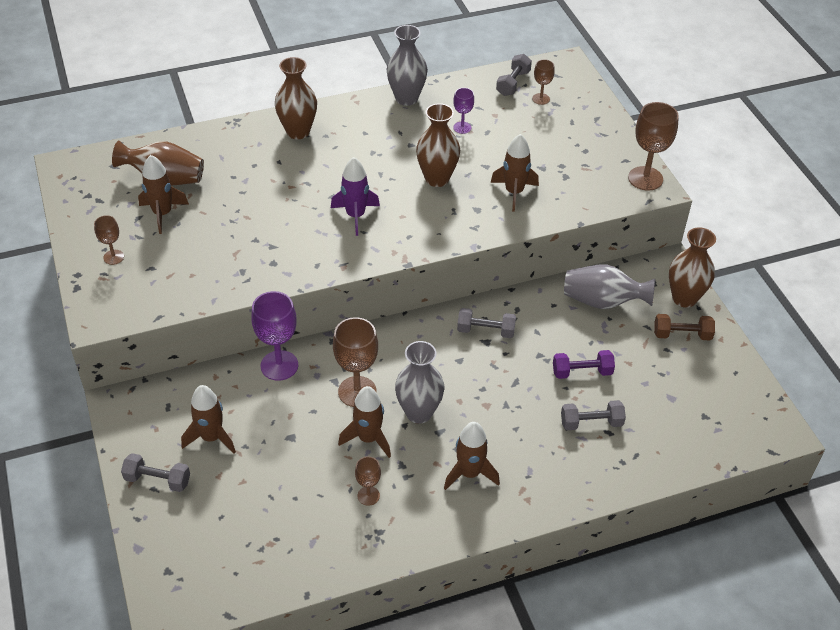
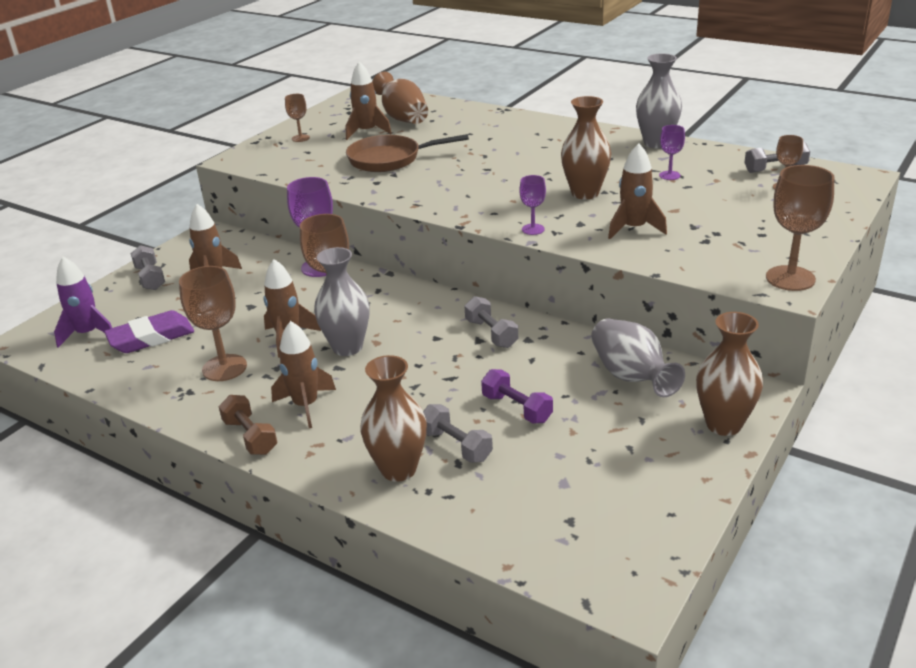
camera: 55 degrees right, 15 degrees down
(239, 232) = (389, 159): none -> brown pan
(268, 522) = (151, 338): none -> purple eraser
(298, 132) = (534, 129): brown vase -> brown vase (398, 469)
(355, 216) = (480, 185): purple rocket -> purple rocket (88, 334)
(368, 496) = (224, 368): brown goblet -> brown goblet, size x1.84
(457, 234) = (533, 229): none -> purple goblet
(682, 335) = (667, 448): brown dumbbell -> brown dumbbell (250, 437)

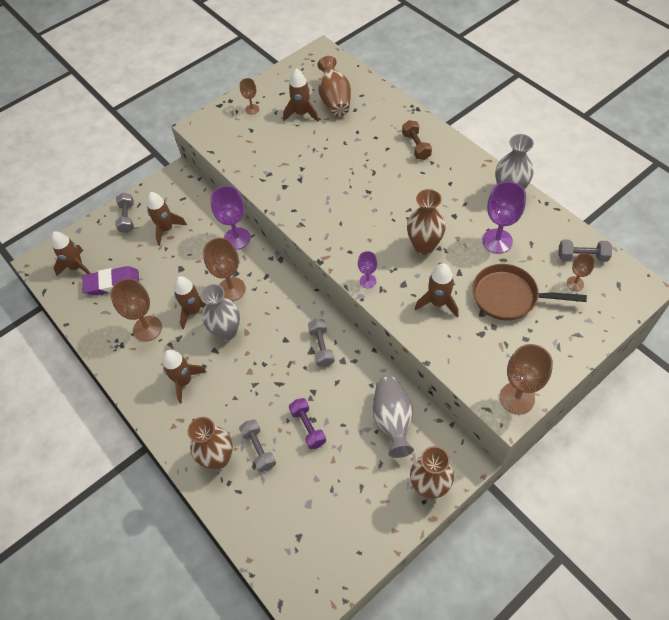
camera: 20 degrees right, 25 degrees up
(88, 334) = (77, 267): purple rocket -> brown rocket
(250, 437) = (144, 399): brown dumbbell -> brown dumbbell (416, 146)
(389, 159) = (304, 157): brown pan -> brown pan (509, 296)
(669, 175) = (497, 241): purple goblet -> purple goblet, size x1.84

